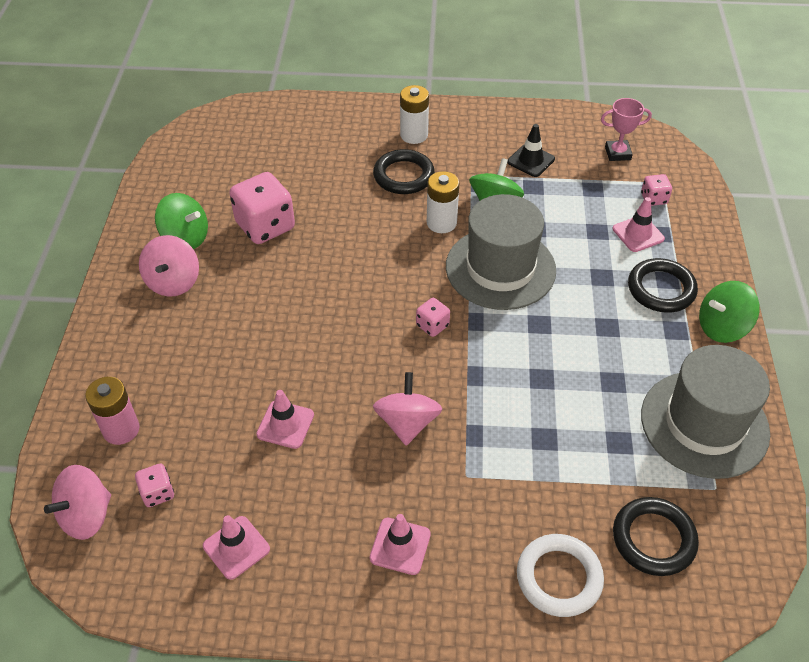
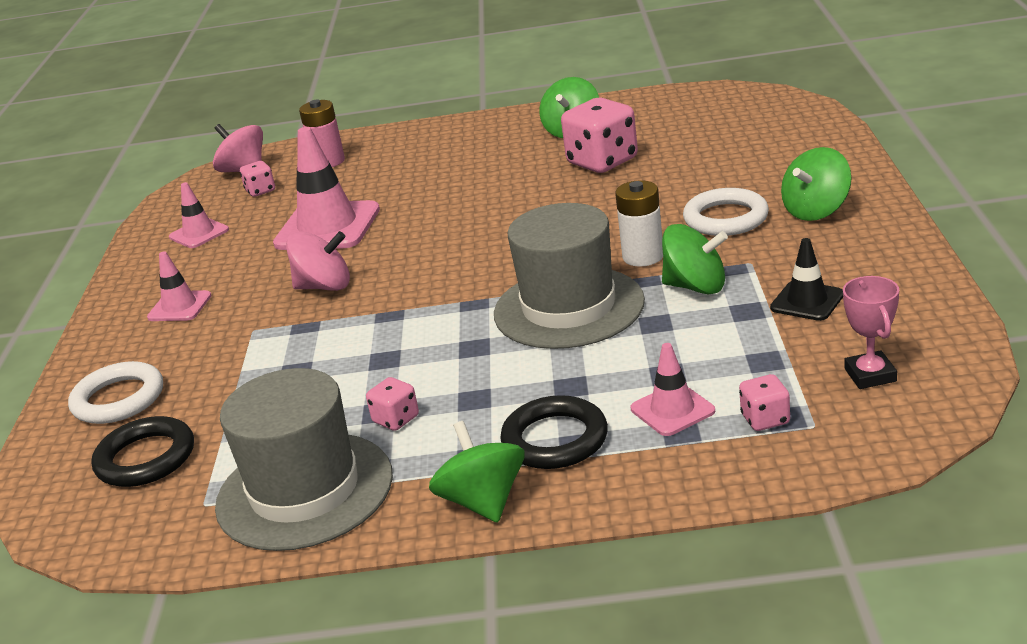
camera: 90 degrees right, 20 degrees down
(173, 282) = (508, 140): pink spinning top -> none
(285, 424) = (327, 227): pink traffic cone -> pink traffic cone, size x1.87
(403, 176) = (726, 218): black ring -> white ring
(414, 135) = (816, 210): white battery -> green spinning top
(432, 325) = (463, 278): pink dice -> pink dice (396, 419)

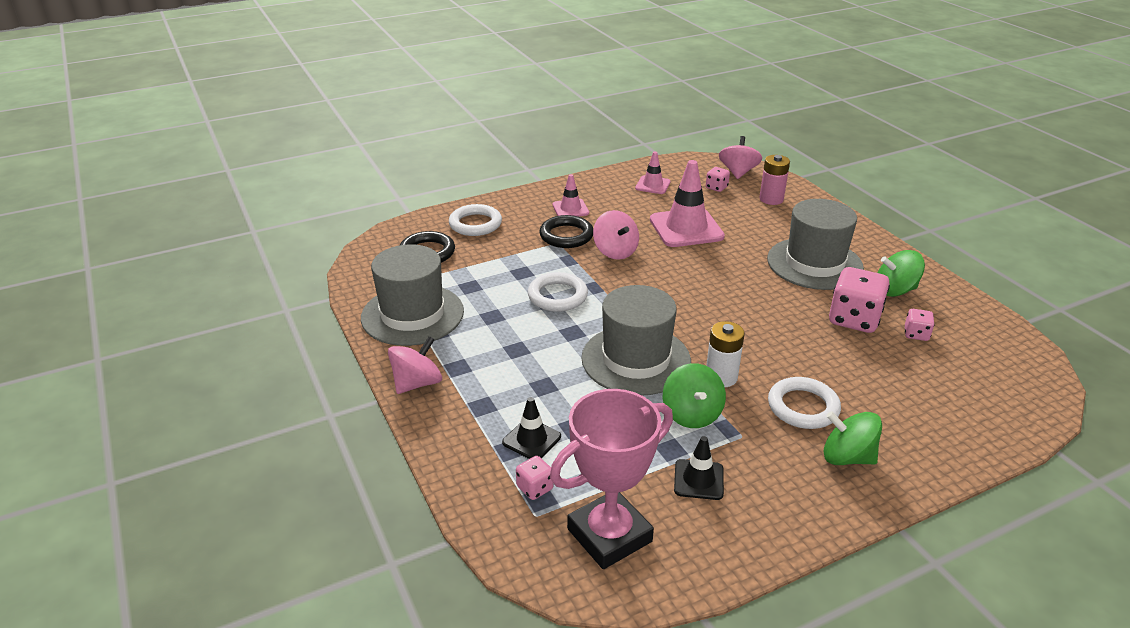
camera: 60 degrees right, 5 degrees up
(382, 347) = (557, 296): none -> white ring
(396, 419) = (486, 325): pink dice -> pink dice (916, 334)
(483, 502) = (417, 383): green spinning top -> pink spinning top
(484, 162) = (814, 263): none -> grey hat
(555, 439) = (484, 395): black ring -> black ring (566, 235)
(672, 410) = (531, 439): pink traffic cone -> black traffic cone
(870, 375) = (609, 535): pink trophy -> pink trophy, size x2.00

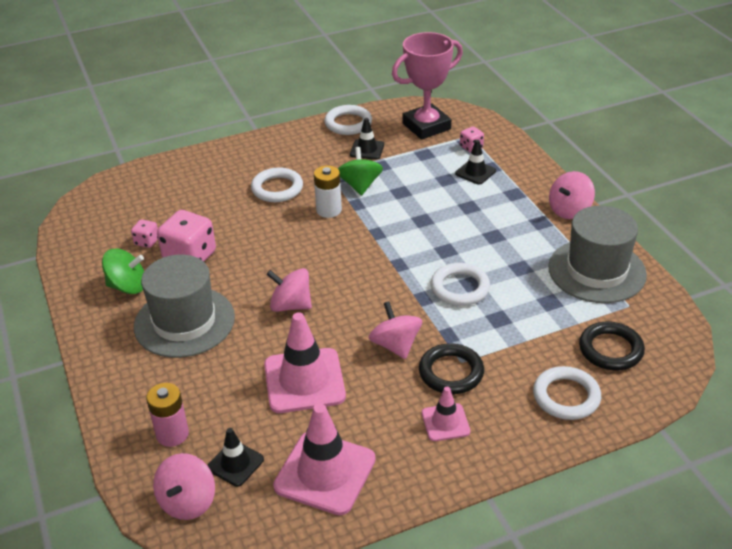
camera: 175 degrees left, 5 degrees up
(636, 359) = (393, 225): grey hat -> none
(652, 185) = (325, 473): pink traffic cone -> pink traffic cone, size x1.87
(716, 187) = (235, 463): pink dice -> black traffic cone
(721, 278) = (291, 305): none -> pink spinning top
(747, 540) = (348, 123): none -> white ring
(847, 457) = (265, 159): green spinning top -> none

